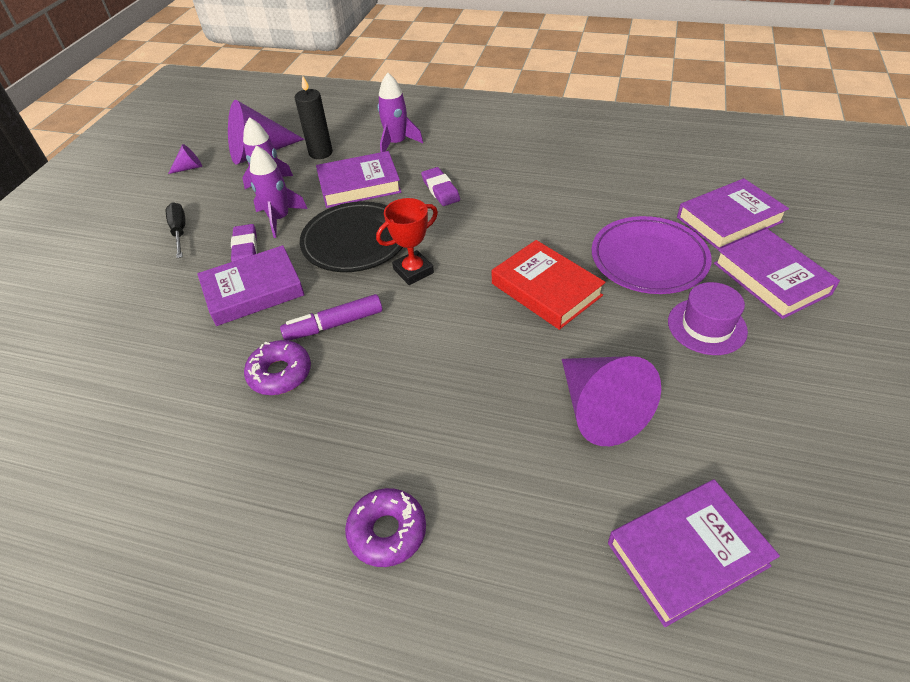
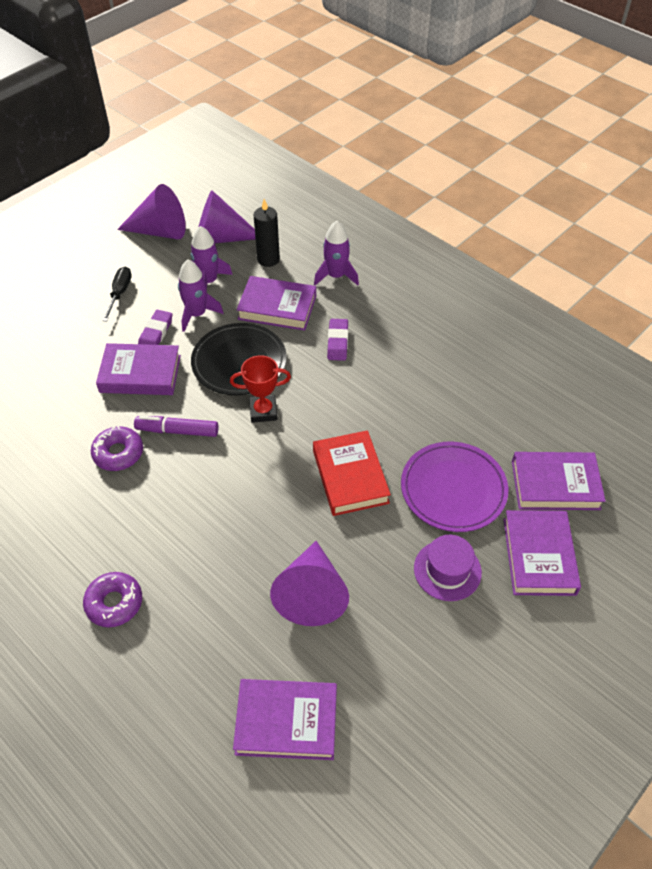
camera: 25 degrees right, 5 degrees up
(189, 168) = (160, 231): purple cone -> purple cone, size x2.28

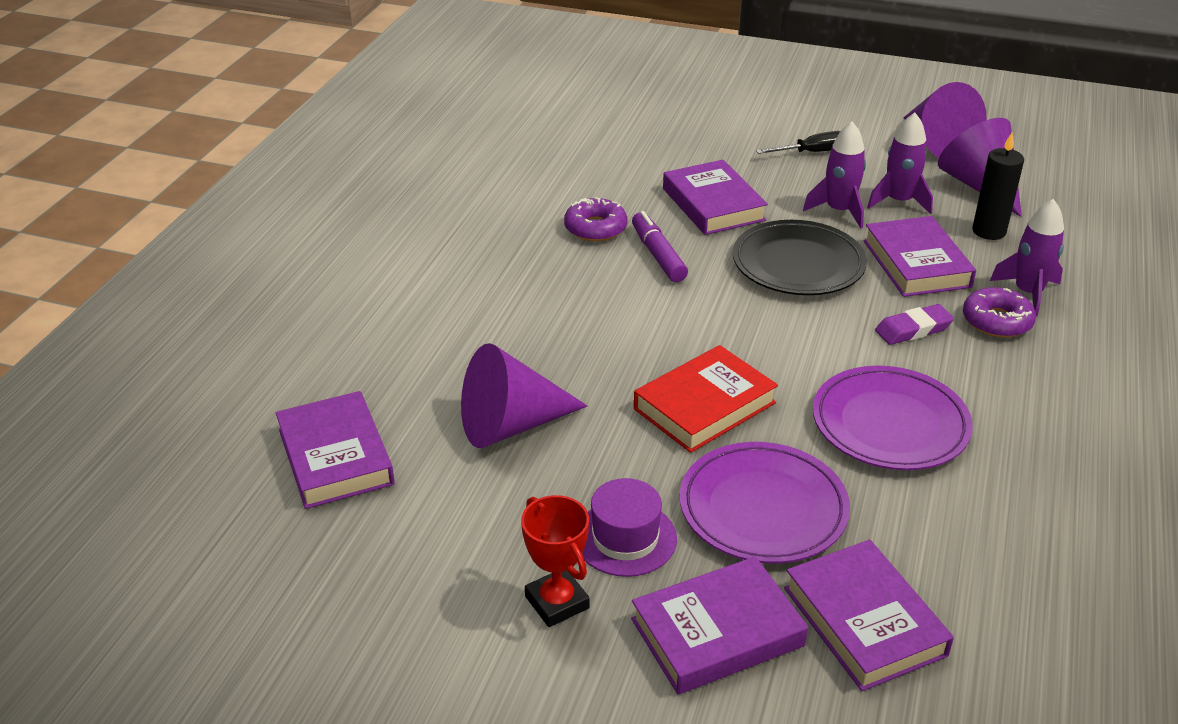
camera: 65 degrees right, 15 degrees down
(114, 603) = (412, 290): purple donut -> purple donut (996, 321)
(156, 333) = (780, 194): purple eraser -> none
(263, 411) = (742, 305): red trophy -> red trophy (557, 602)
(413, 396) = (890, 424): none -> purple plate

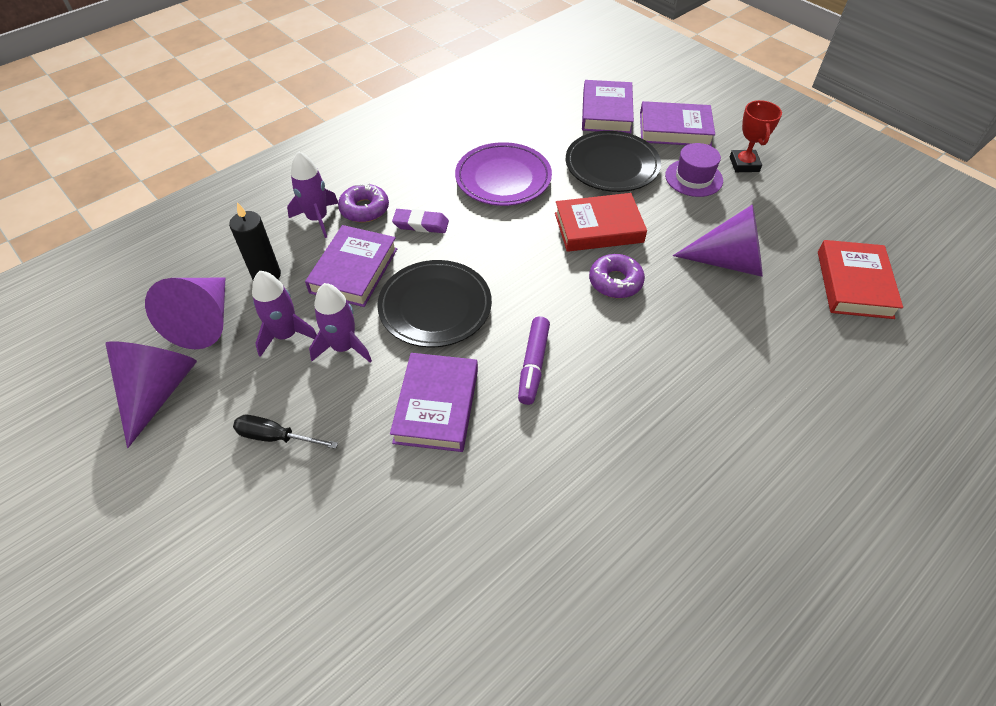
camera: 150 degrees left, 15 degrees up
(335, 457) = (854, 284): purple book -> red book
(595, 228) = (564, 424): purple donut -> purple donut (615, 282)
(763, 508) = (612, 165): purple plate -> black plate

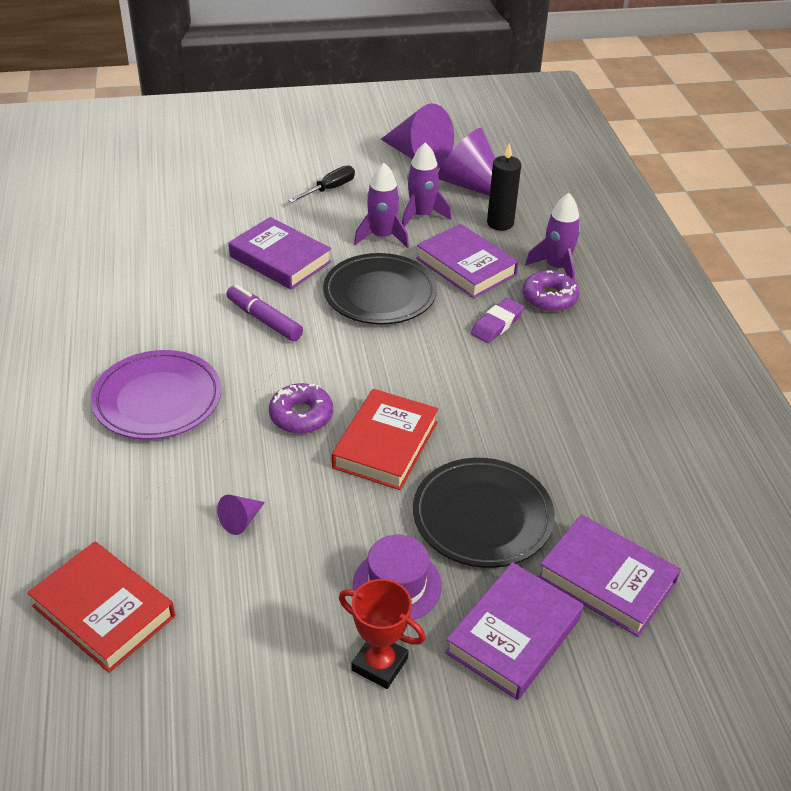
camera: 120 degrees right, 10 degrees down
(503, 178) = (528, 410): purple plate -> purple plate (158, 399)
(729, 262) = (241, 520): purple cone -> purple cone, size x0.44

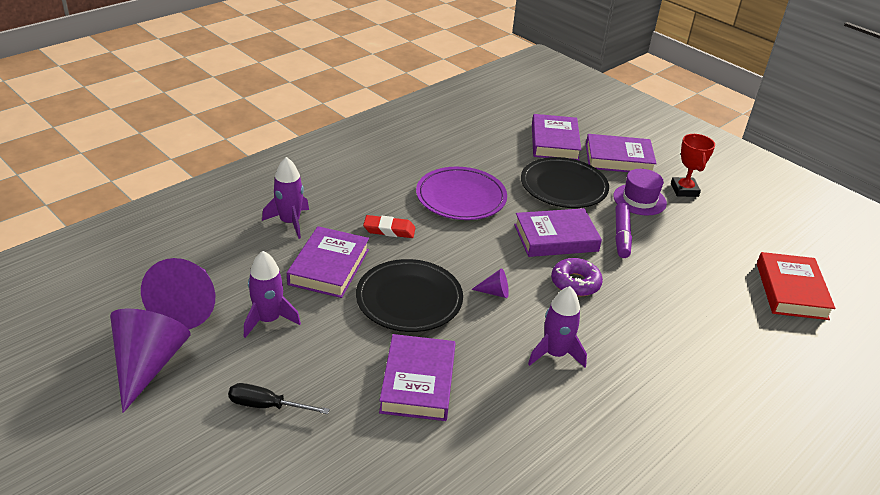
camera: 125 degrees left, 5 degrees down
(158, 399) = (646, 362): purple plate -> purple plate (461, 197)
(241, 520) = (677, 269): purple cone -> purple cone (494, 292)
(264, 320) = (505, 350): purple marker -> purple marker (621, 236)
(382, 237) = (325, 331): purple rocket -> purple rocket (555, 354)
(385, 445) = (556, 238): red book -> purple book
(497, 324) = (389, 230): purple eraser -> red eraser
(500, 223) = (245, 269): black candle -> none
(549, 298) = (334, 215): purple donut -> none

